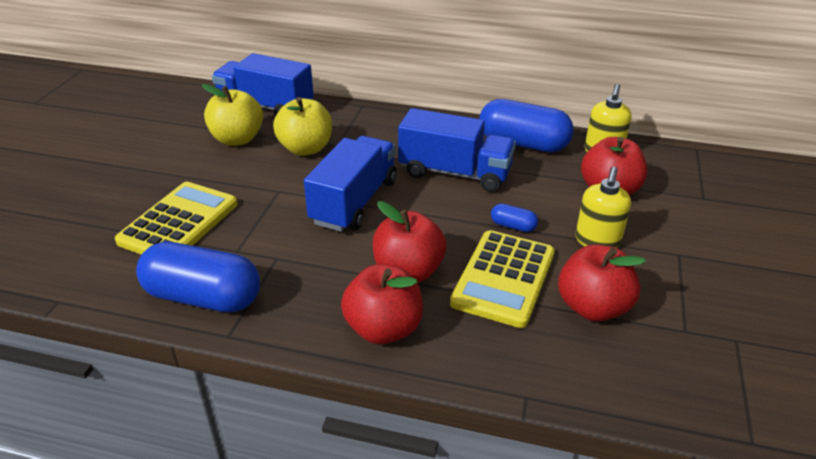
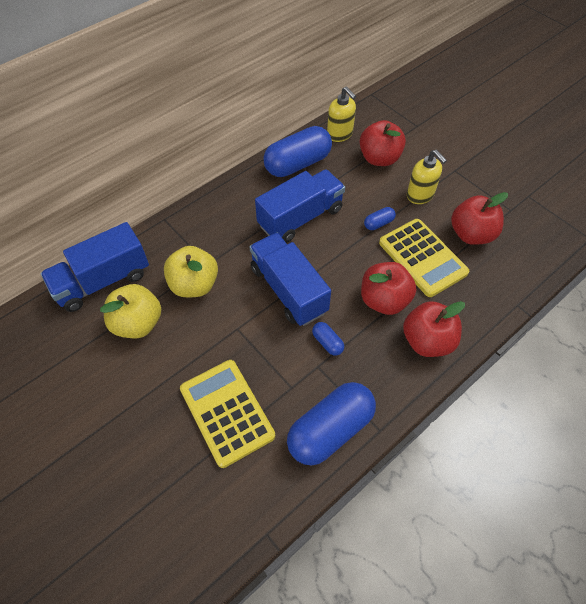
camera: 55 degrees left, 20 degrees up
(312, 252) = (327, 342): none -> blue capsule

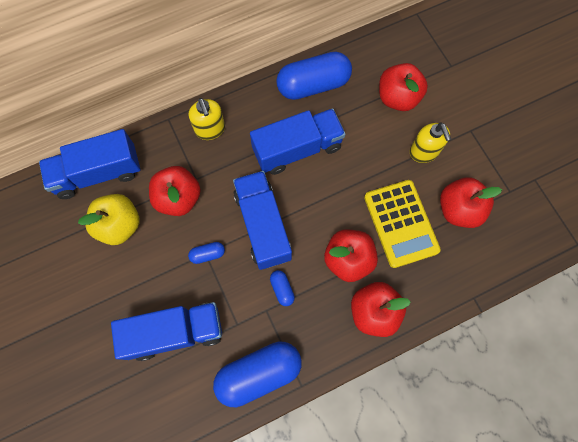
camera: 15 degrees right, 15 degrees up
(194, 285) = (178, 198): yellow apple -> red apple
(227, 412) = (175, 332): yellow calculator -> blue truck
(340, 134) = (367, 58): yellow soap dispenser -> yellow soap dispenser (210, 129)
(378, 223) = (371, 174): blue capsule -> blue capsule (207, 254)

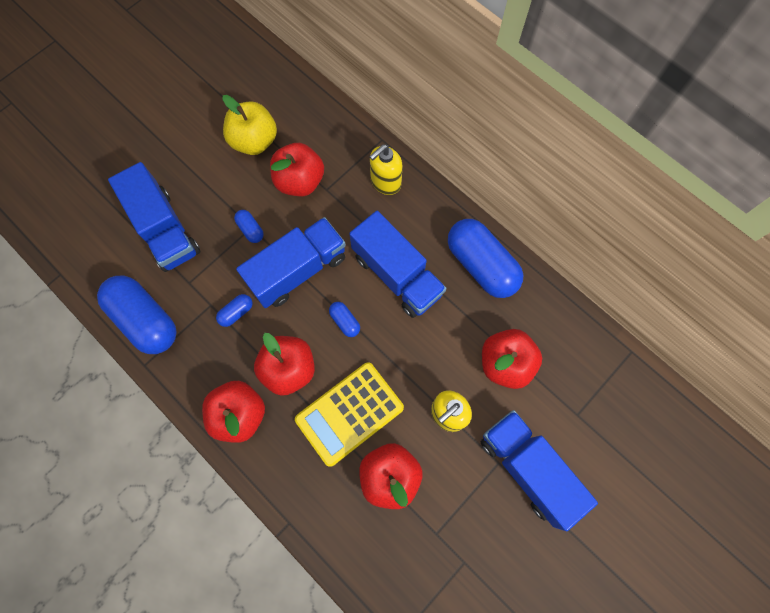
camera: 70 degrees right, 0 degrees up
(98, 173) = (300, 102): blue truck -> blue truck (527, 468)
(323, 202) = (345, 321): none -> blue capsule

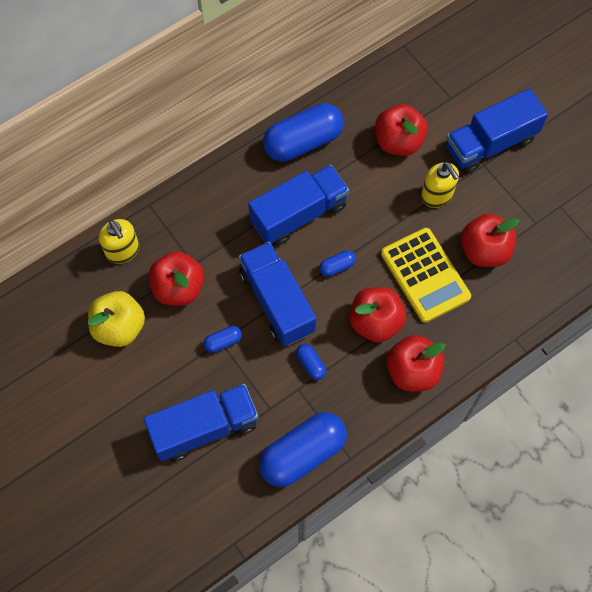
camera: 80 degrees left, 5 degrees down
(385, 182) = (198, 208): yellow soap dispenser -> yellow soap dispenser (123, 251)

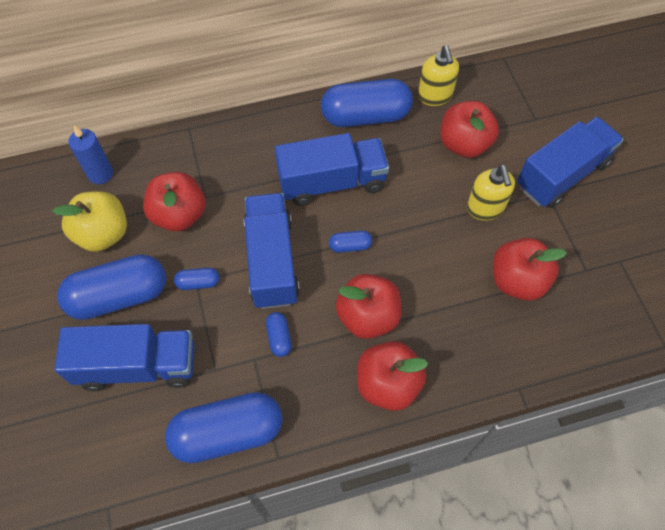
camera: 20 degrees right, 5 degrees down
(89, 274) = (100, 174): none -> blue candle
(123, 251) = (142, 163): yellow soap dispenser -> yellow soap dispenser (435, 96)
(161, 376) = (119, 296): none -> blue capsule
(425, 275) = (441, 285): yellow calculator -> none
(490, 144) = (562, 175): blue truck -> blue truck turned 150 degrees clockwise

